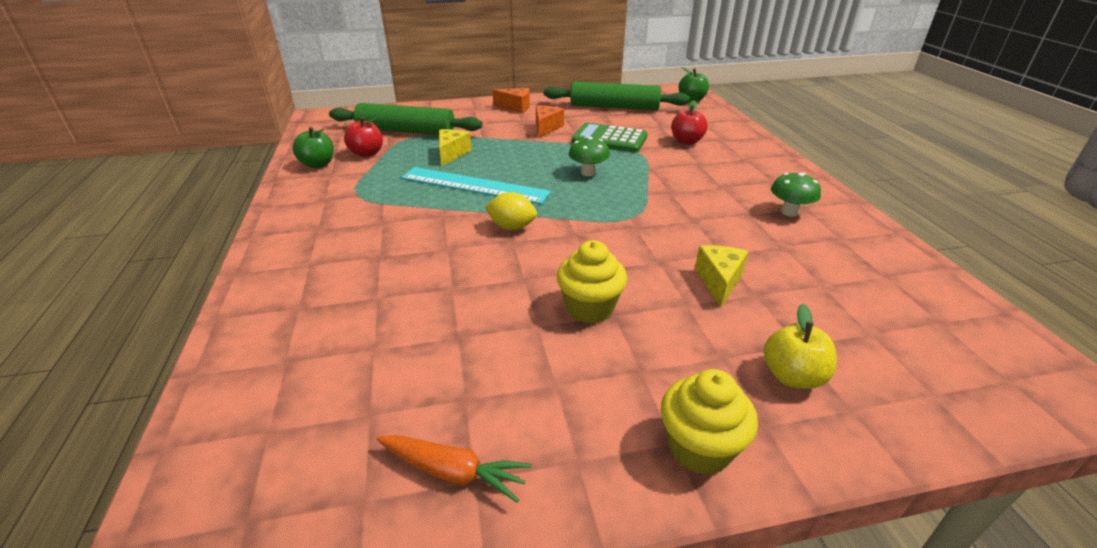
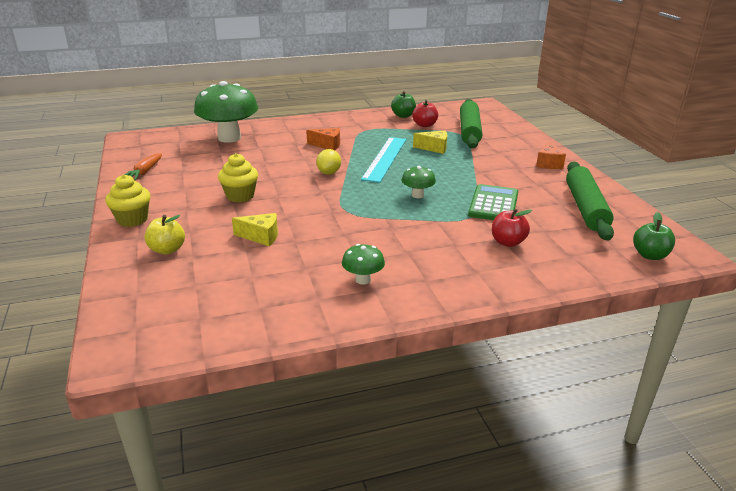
camera: 85 degrees right, 5 degrees down
(301, 340) = (229, 138): none -> green mushroom
(546, 128) = (505, 177): orange cheese -> orange cheese (327, 145)

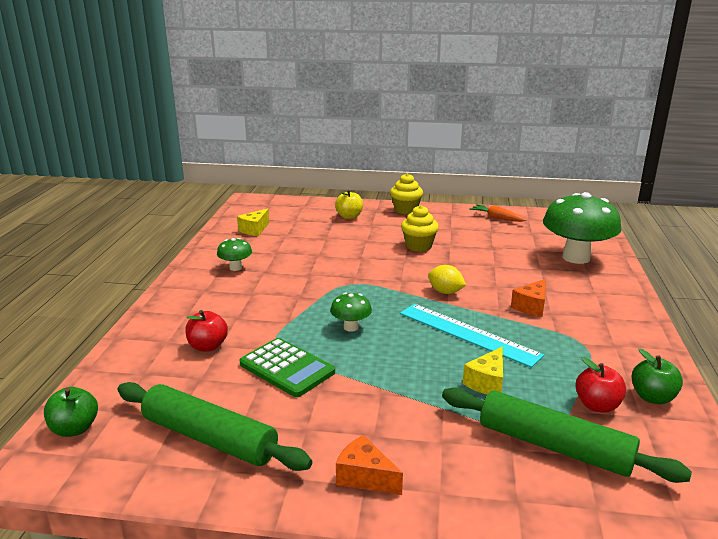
camera: 115 degrees right, 5 degrees down
(261, 236) = (337, 245): yellow cheese -> yellow cheese (254, 230)

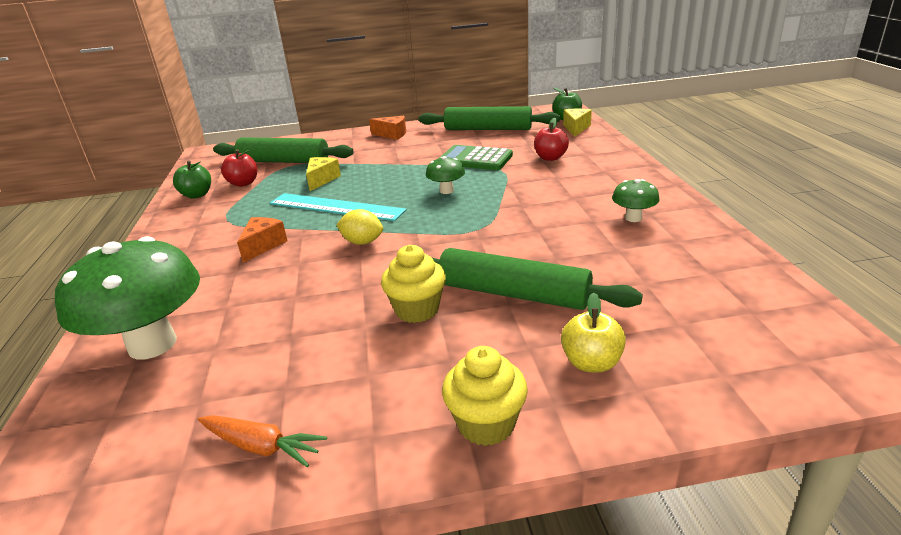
camera: 165 degrees right, 5 degrees up
(254, 230) = (710, 282): yellow cheese -> yellow cheese (576, 128)
(360, 243) = (513, 294): none -> green rolling pin

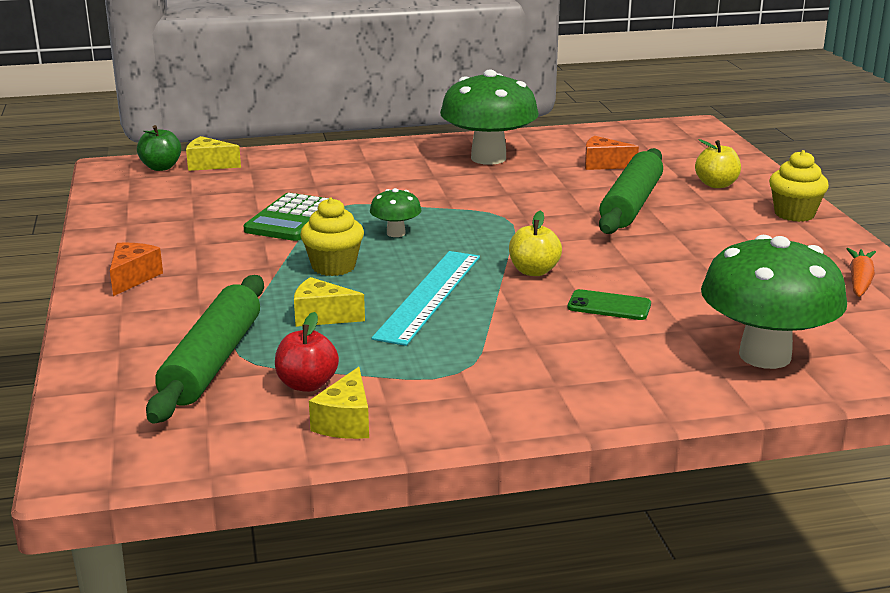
camera: 95 degrees left, 5 degrees down
(197, 195) = (346, 422): green apple -> yellow cheese
(263, 245) = (542, 330): orange cheese -> orange cheese (603, 164)
(285, 273) = (609, 306): none -> green phone
(362, 242) = (534, 271): yellow lemon -> yellow apple
(417, 310) = (666, 239): yellow cupcake -> yellow cupcake (333, 266)
(488, 129) = (167, 212): green rolling pin -> none
(550, 158) = (311, 181): red apple -> none
(633, 218) = (488, 158): green mushroom -> green mushroom, size x2.19

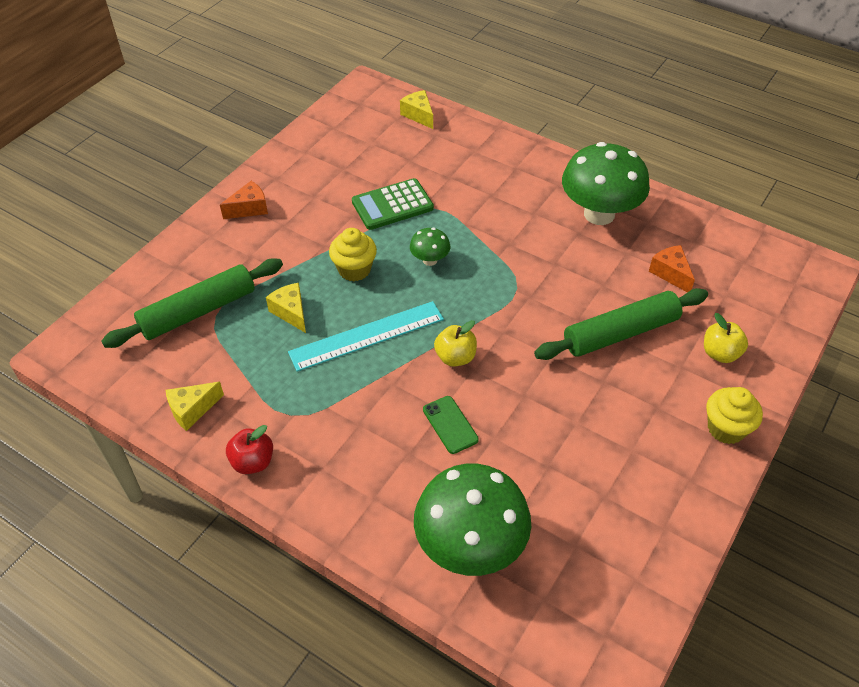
camera: 45 degrees right, 25 degrees up
(161, 167) = (390, 102): green apple -> none
(307, 384) = (213, 365): red apple -> red apple (253, 462)
(859, 281) = (652, 533): orange carrot -> none

